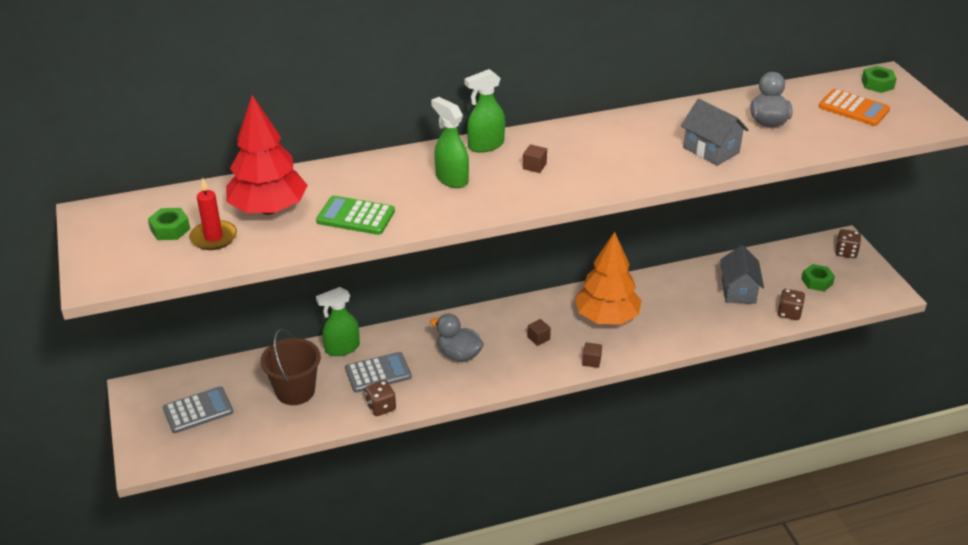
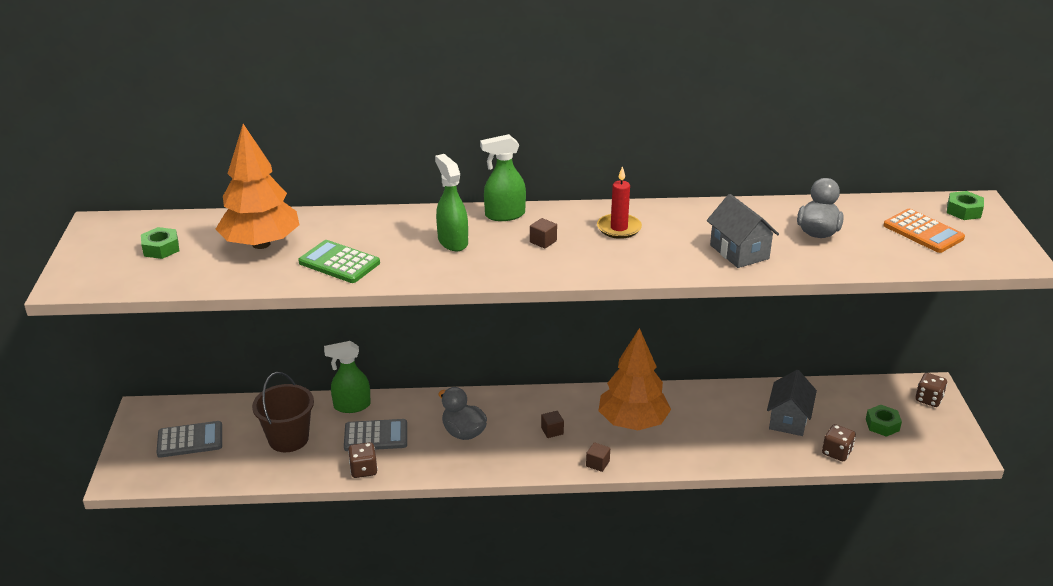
camera: 15 degrees right, 5 degrees down
(213, 237) = (196, 262): red candle -> red candle (619, 228)
(269, 209) = (261, 244): red tree -> orange tree

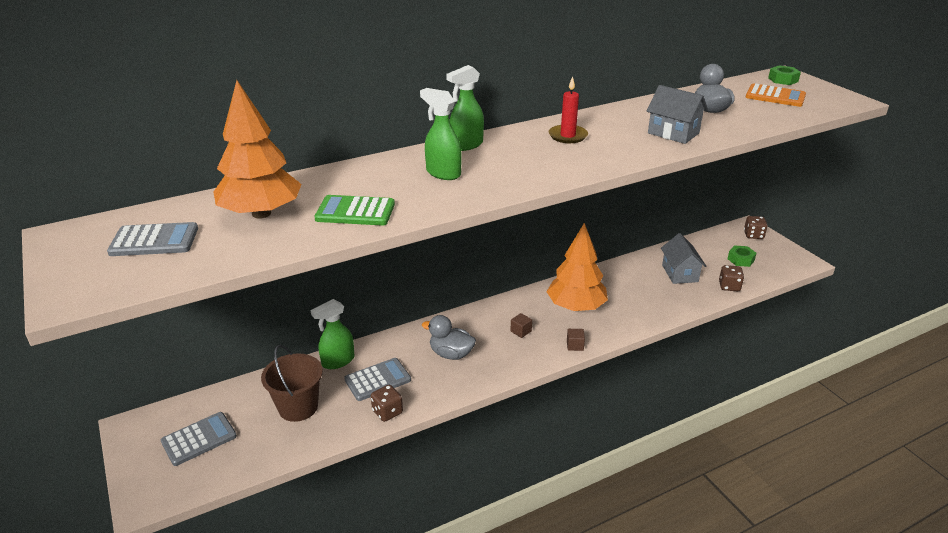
camera: 25 degrees left, 0 degrees up
(161, 248) = (154, 241): green nut -> grey calculator
(543, 241) = (519, 157): brown cube -> none

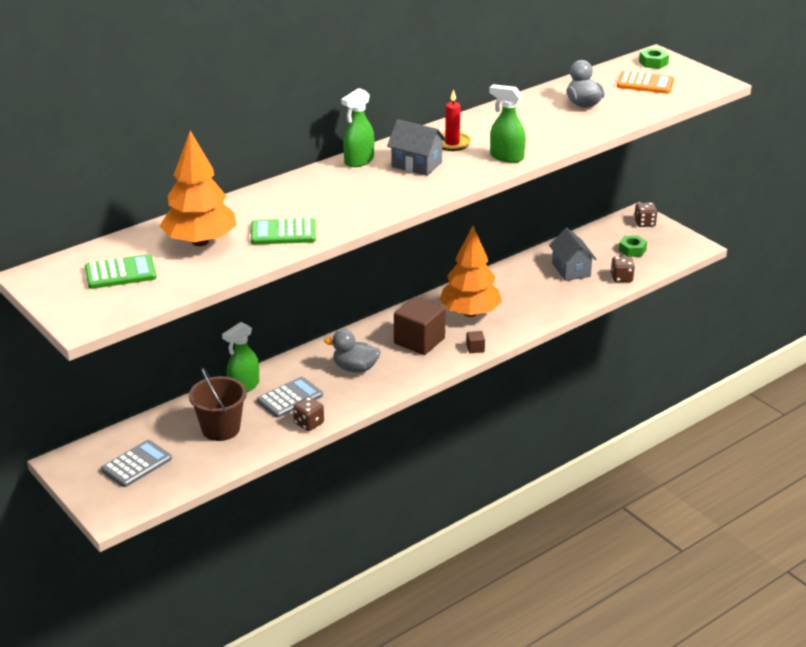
camera: 10 degrees left, 0 degrees up
(154, 241) = (120, 273): grey calculator -> green calculator
(443, 173) = (347, 191): green spray bottle -> green spray bottle (506, 157)
(521, 331) = (419, 341): brown cube -> brown cube, size x2.40
(673, 133) = (550, 132): grey house -> grey house (416, 164)

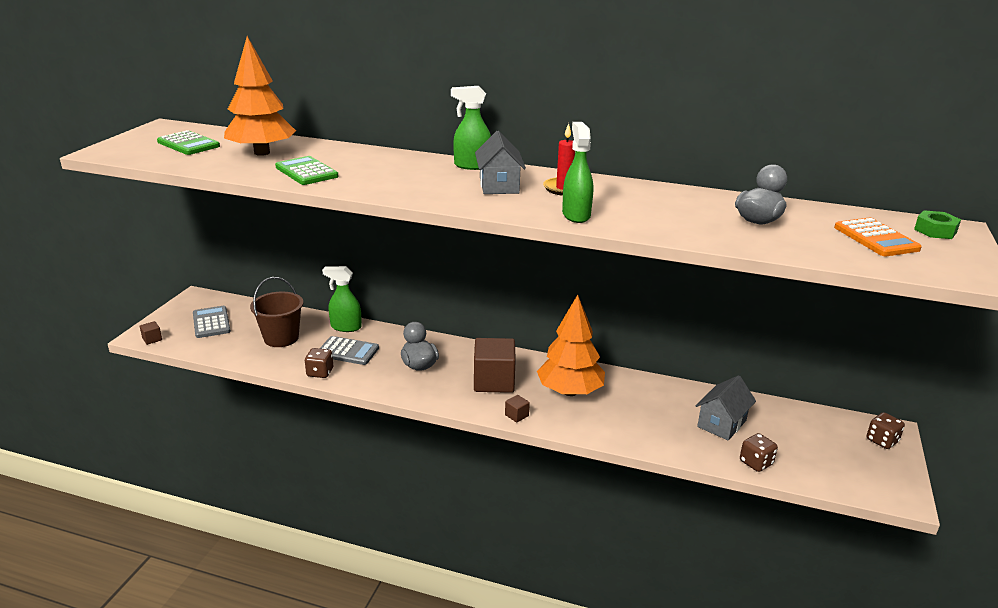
camera: 55 degrees right, 5 degrees down
(127, 510) = (152, 339): none -> brown cube
(136, 464) = (211, 322): grey calculator -> grey calculator turned 120 degrees counterclockwise
(632, 250) = (818, 451): green nut -> none

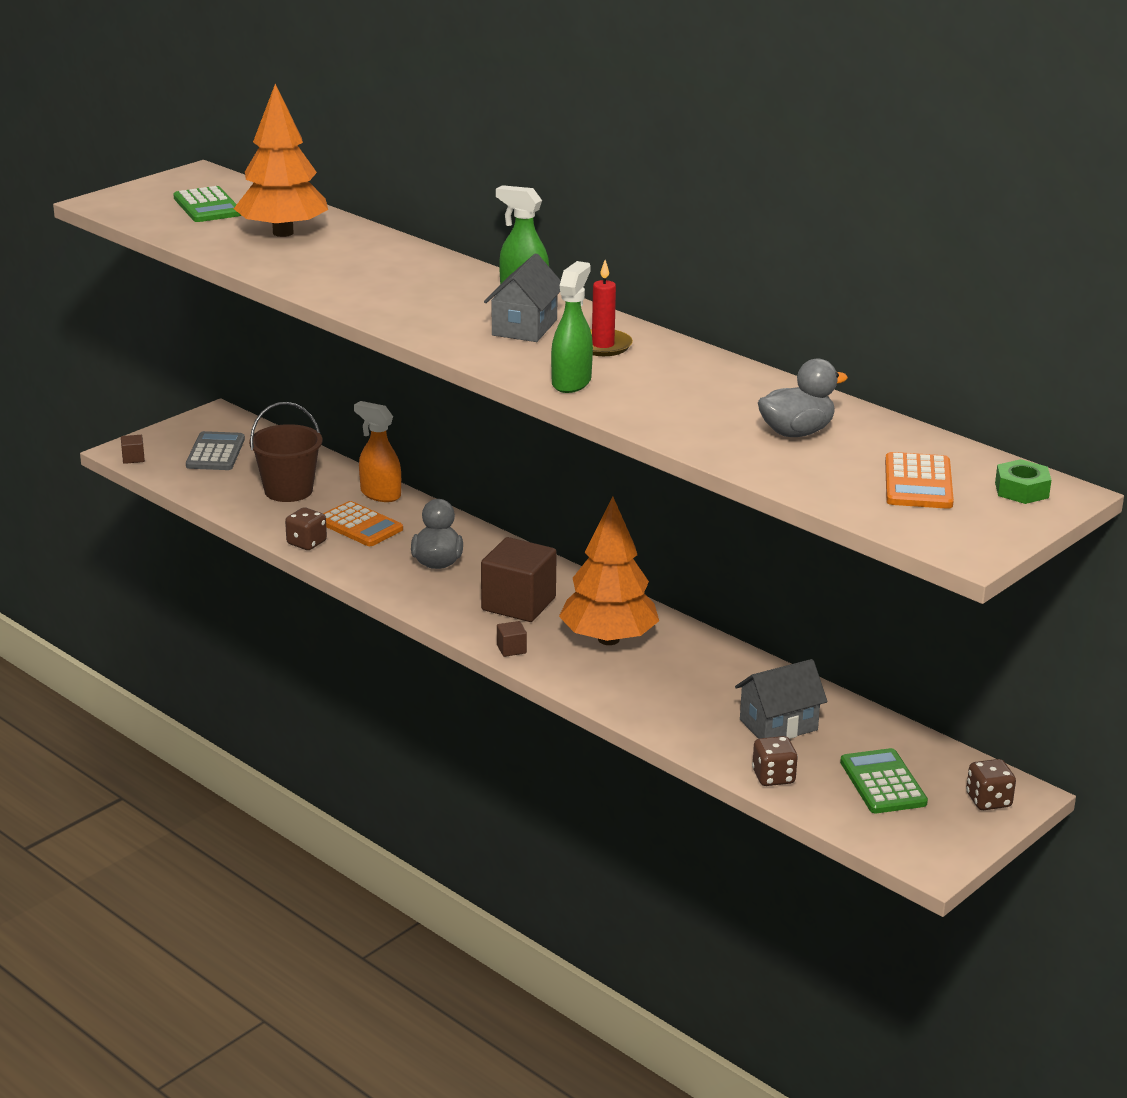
camera: 25 degrees right, 0 degrees up
(306, 172) = (311, 269): green calculator -> green calculator (883, 783)
(345, 327) = (380, 494): green spray bottle -> orange spray bottle
(348, 351) = (360, 525): grey calculator -> orange calculator

